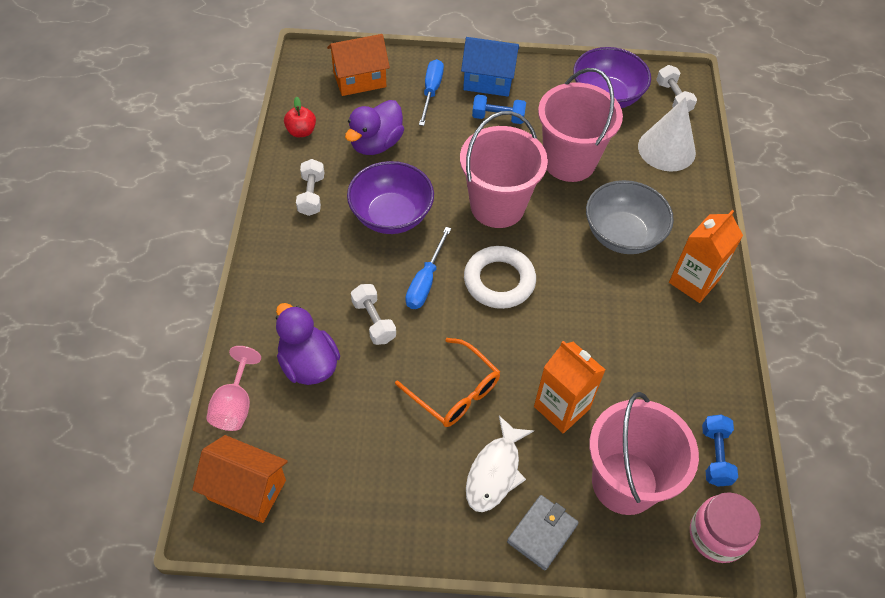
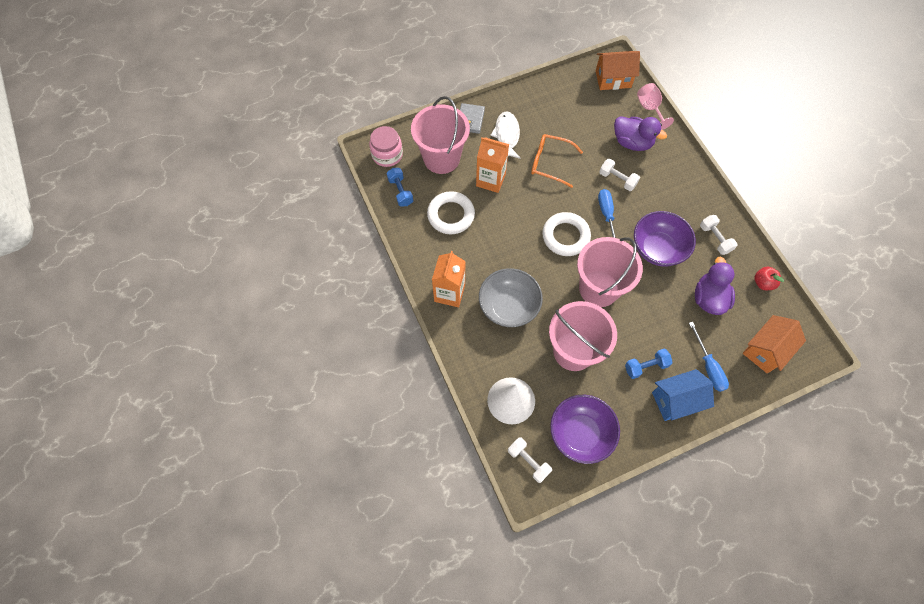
camera: 155 degrees right, 10 degrees up
(648, 382) = (451, 215): none -> white ring

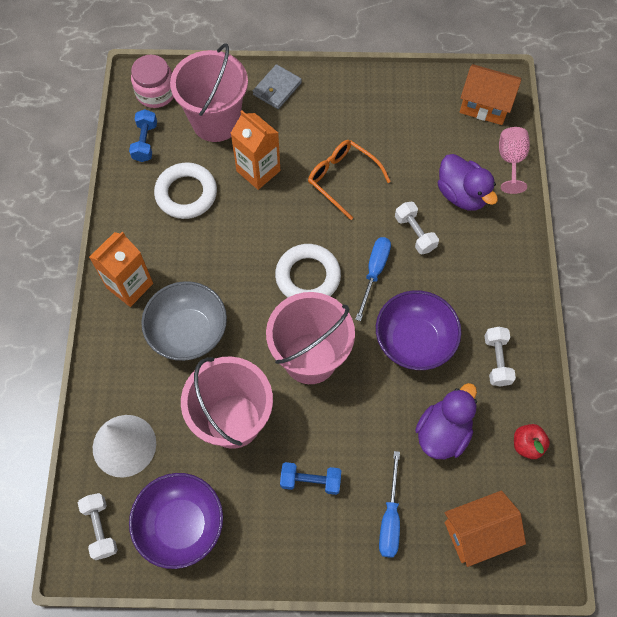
camera: 25 degrees right, 0 degrees up
(507, 135) = (310, 124): white fish -> none
(676, 400) = (323, 541): blue house -> none

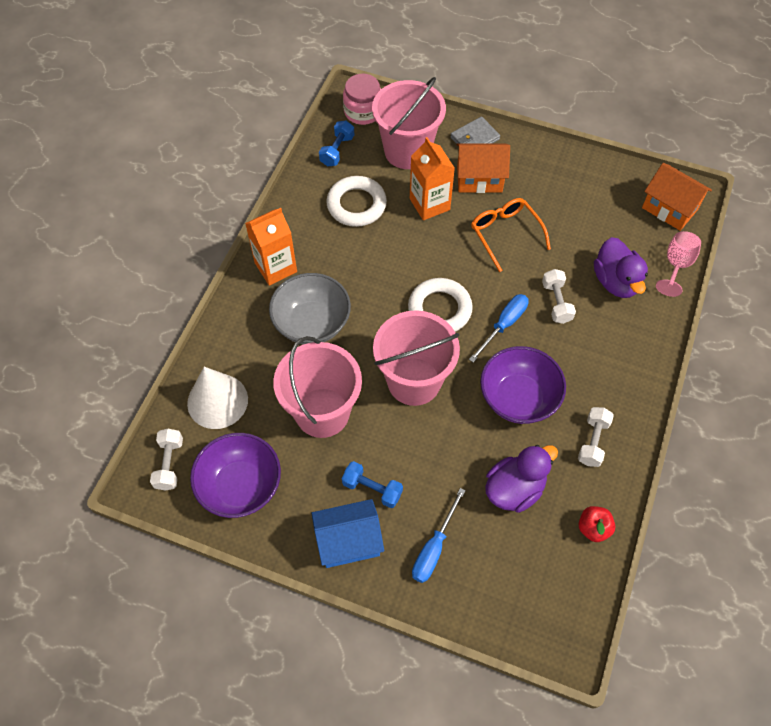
camera: 20 degrees right, 5 degrees down
(307, 542) = (348, 541): none -> blue house
(477, 533) = (513, 591): orange house -> orange house (479, 179)

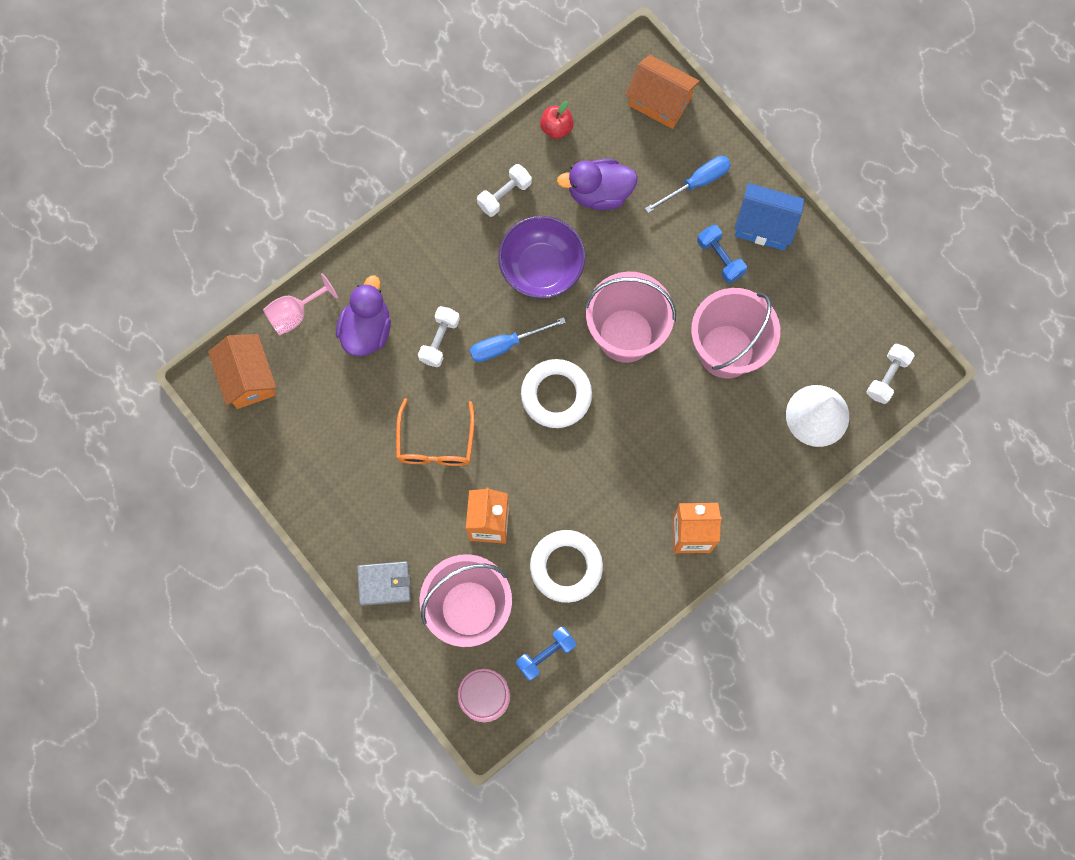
camera: 150 degrees left, 15 degrees up
(240, 486) = (833, 322): purple bowl -> none
(312, 323) = (688, 449): grey bowl -> none
(479, 179) = (416, 526): orange house -> orange house (660, 101)

